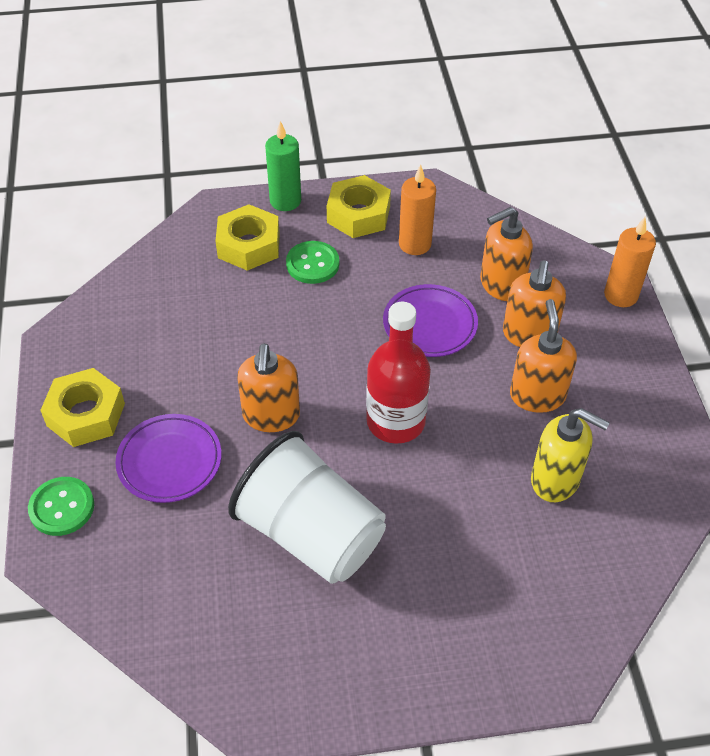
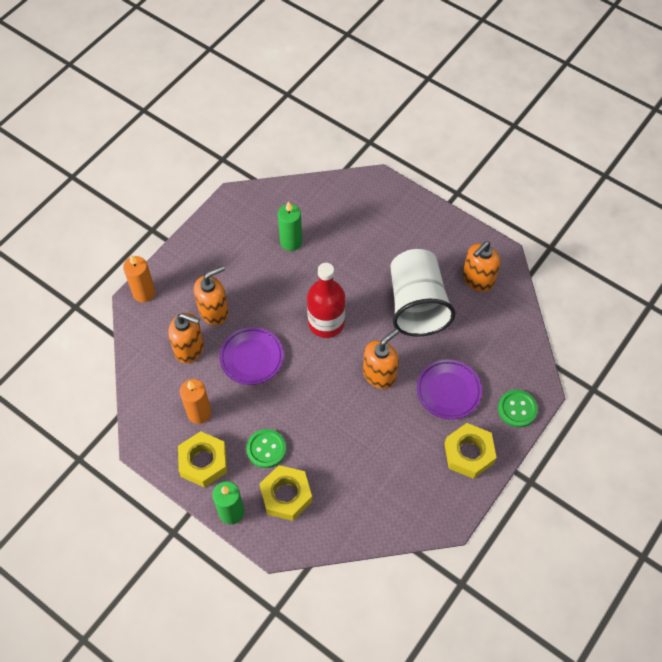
camera: 135 degrees left, 10 degrees up
(537, 395) = (250, 281): orange soap dispenser -> orange soap dispenser (477, 279)
(555, 480) = (291, 242): yellow soap dispenser -> green candle

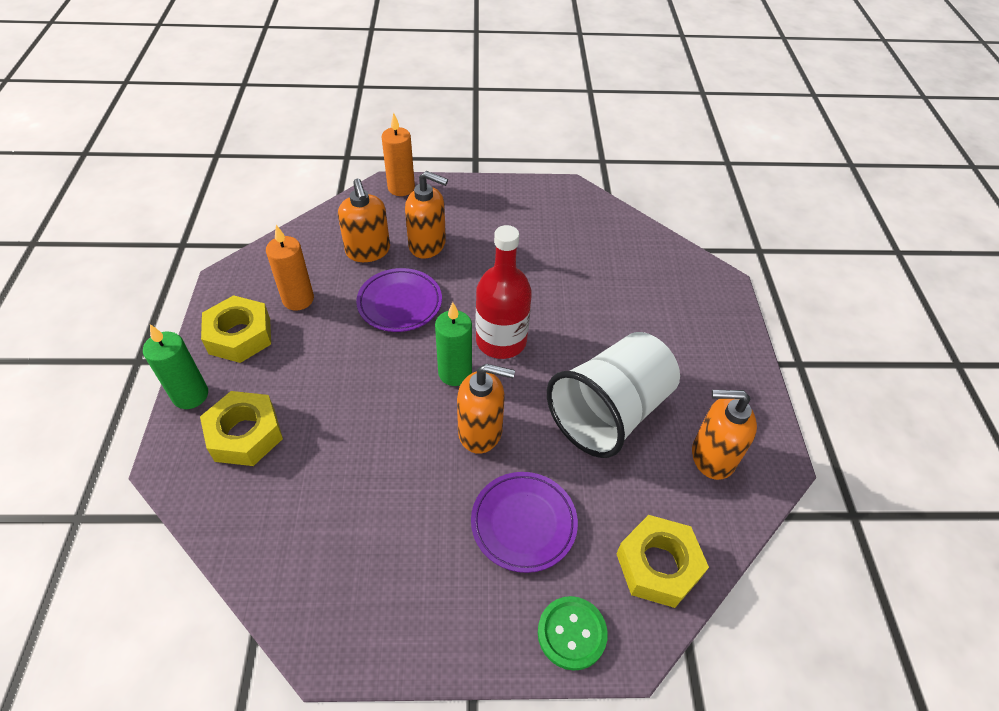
camera: 50 degrees right, 10 degrees down
(266, 449) = (294, 380): green button -> none
(291, 242) = (568, 256): green candle -> green candle (455, 373)
(469, 453) = (450, 610): yellow nut -> yellow nut (658, 565)

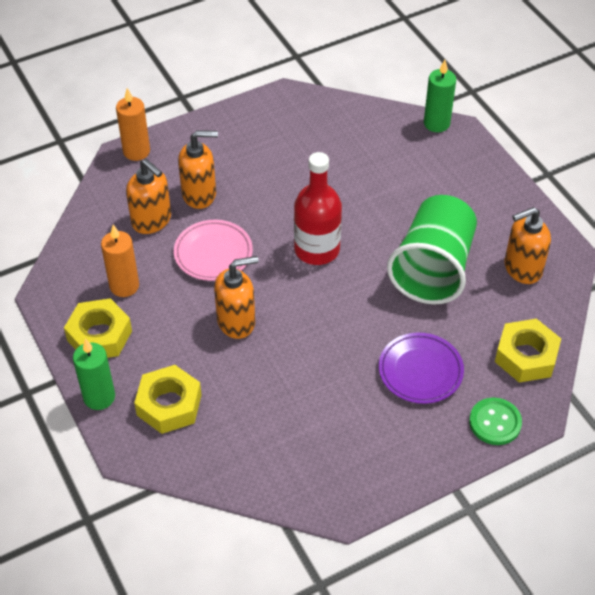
camera: 25 degrees left, 0 degrees up
(400, 303) = (213, 253): purple plate -> pink plate
(455, 373) = (298, 289): green candle -> green candle (436, 123)
(481, 431) = (348, 323): orange soap dispenser -> orange soap dispenser (236, 321)
(609, 412) = (433, 268): white cup -> green cup

